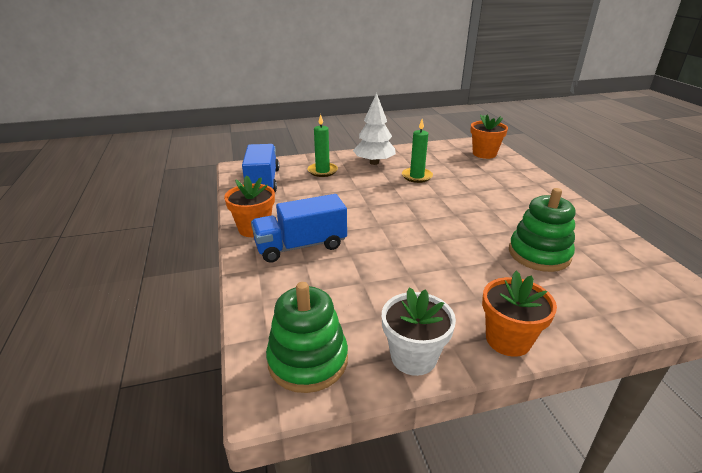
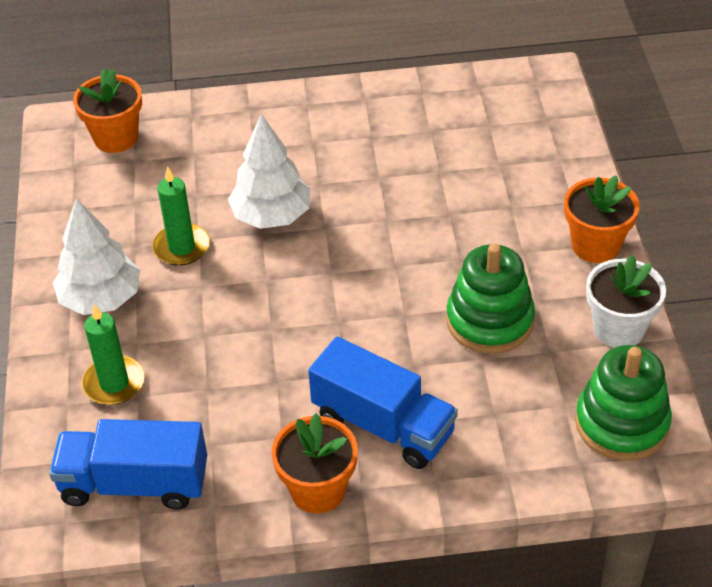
camera: 80 degrees left, 15 degrees up
(301, 246) = (383, 425): blue truck -> blue truck turned 45 degrees counterclockwise
(454, 197) = (271, 216): none -> white tree
(539, 254) = (443, 170): green stacking toy -> green stacking toy (490, 321)

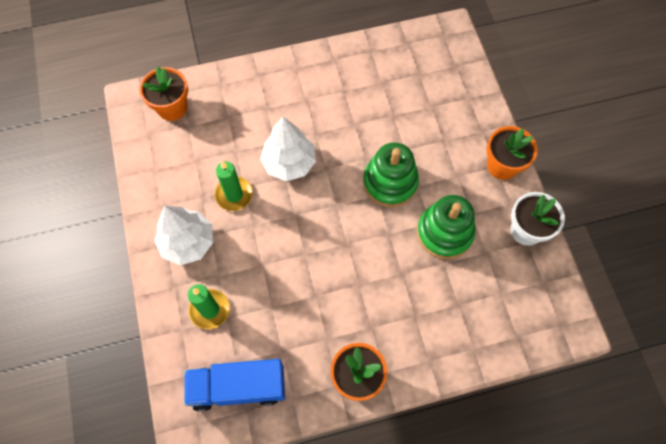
camera: 10 degrees left, 20 degrees up
(383, 425) = (390, 322): blue truck -> none
(621, 423) = (538, 303): green stacking toy -> green stacking toy (390, 182)

